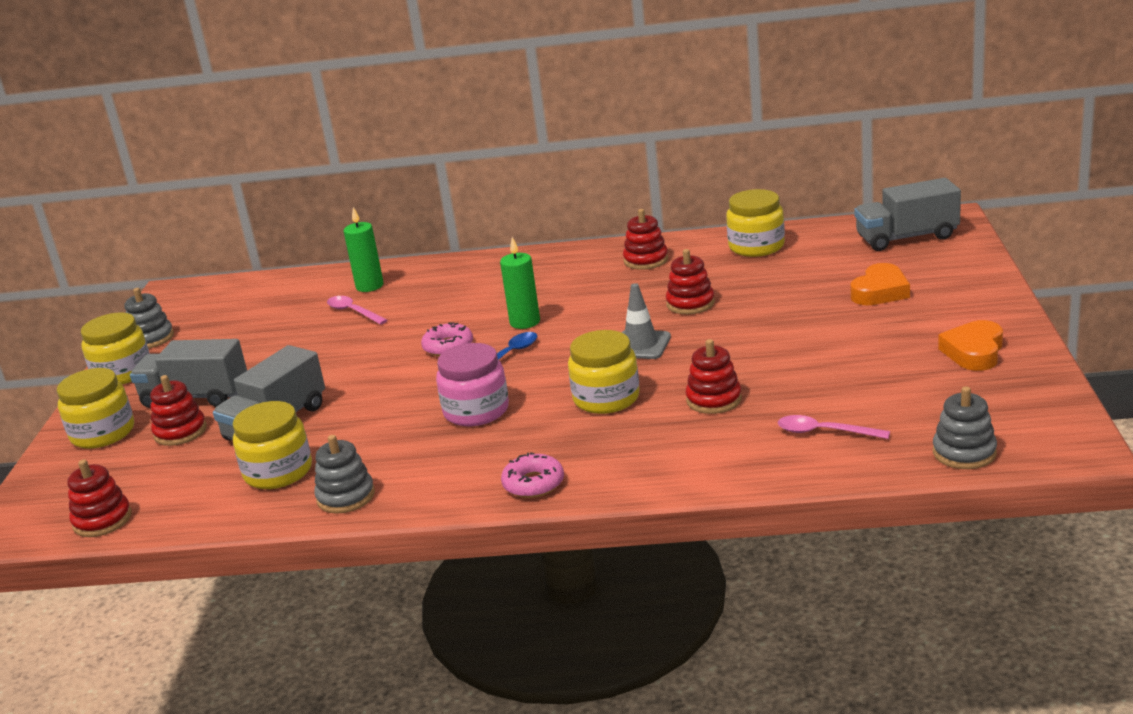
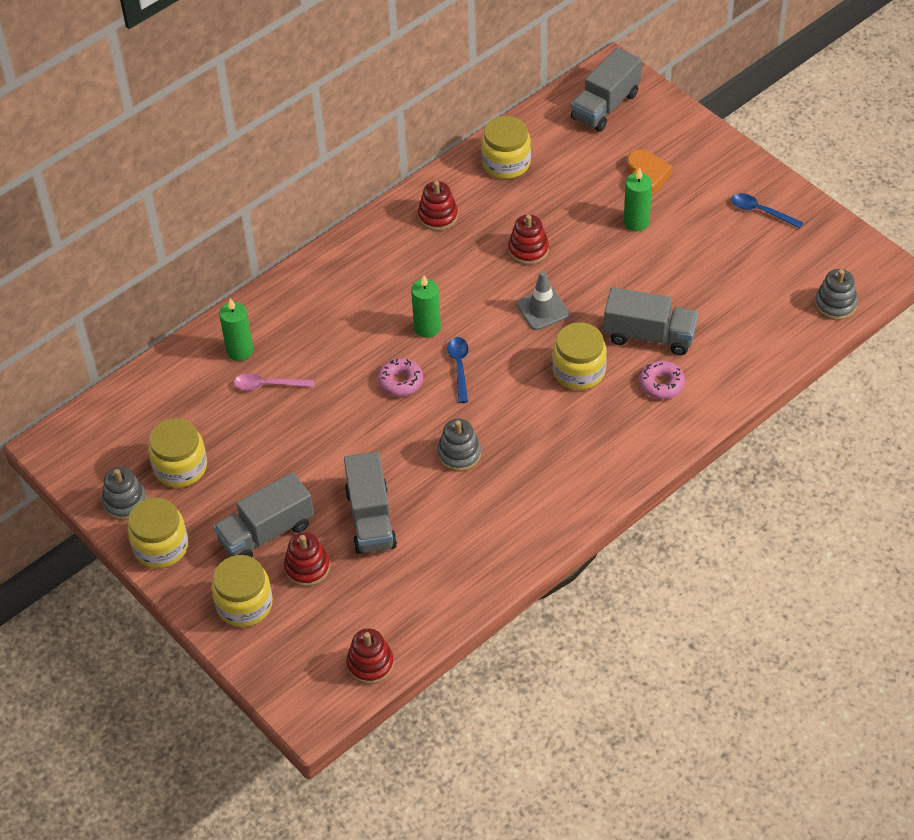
camera: 45 degrees left, 25 degrees up
(278, 472) = (437, 555): yellow jar -> yellow jar (180, 467)
(346, 497) = (514, 546): grey stacking toy -> grey stacking toy (459, 454)
(476, 411) = (504, 429): pink jar -> none
(533, 484) = (621, 466): pink donut -> pink donut (661, 384)
(714, 400) = (649, 336): red stacking toy -> grey truck
(823, 318) = (636, 222): none -> green candle
(824, 432) = (744, 328): pink spoon -> none
(974, 352) = (761, 211): orange heart -> blue spoon

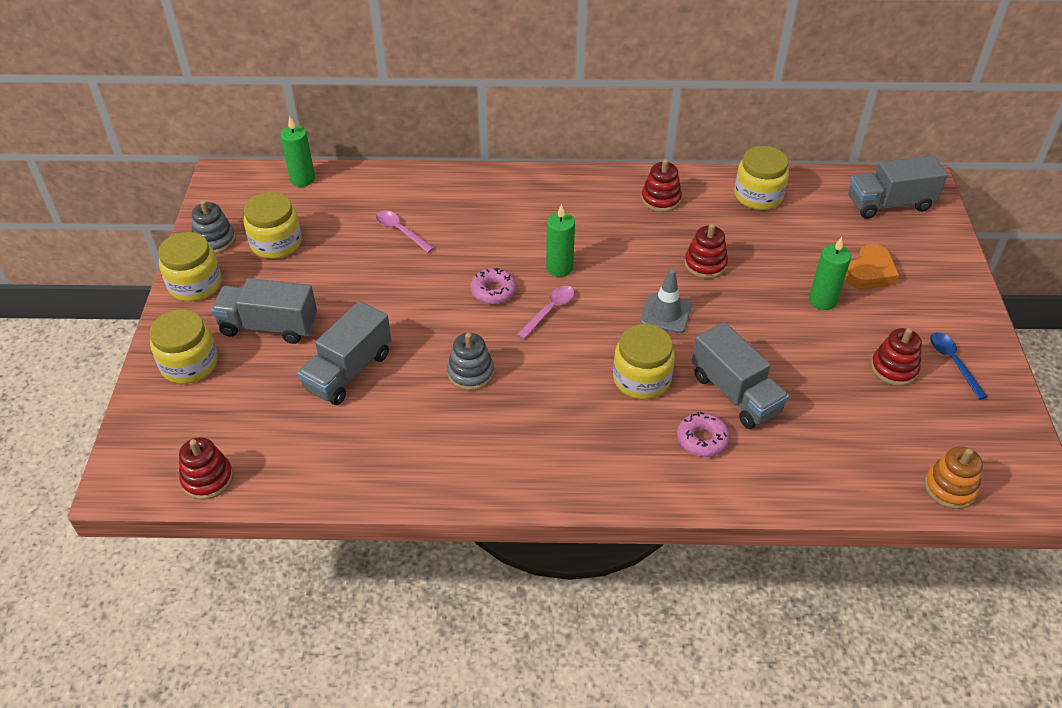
camera: 40 degrees right, 5 degrees down
(240, 351) = (411, 197): green candle -> green candle (302, 179)
(307, 567) = (261, 371): red stacking toy -> red stacking toy (894, 368)
(459, 367) = (549, 311): blue spoon -> pink spoon
(835, 304) = (950, 488): grey stacking toy -> orange stacking toy

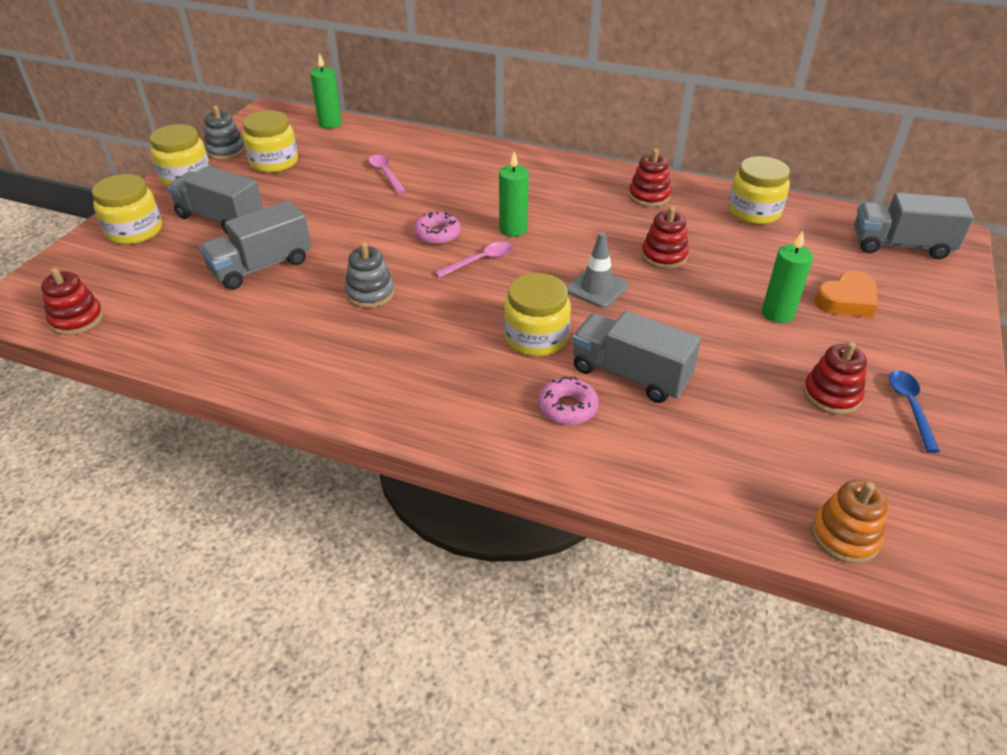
camera: 20 degrees right, 5 degrees down
(735, 393) = (630, 374): grey truck -> grey truck turned 135 degrees clockwise

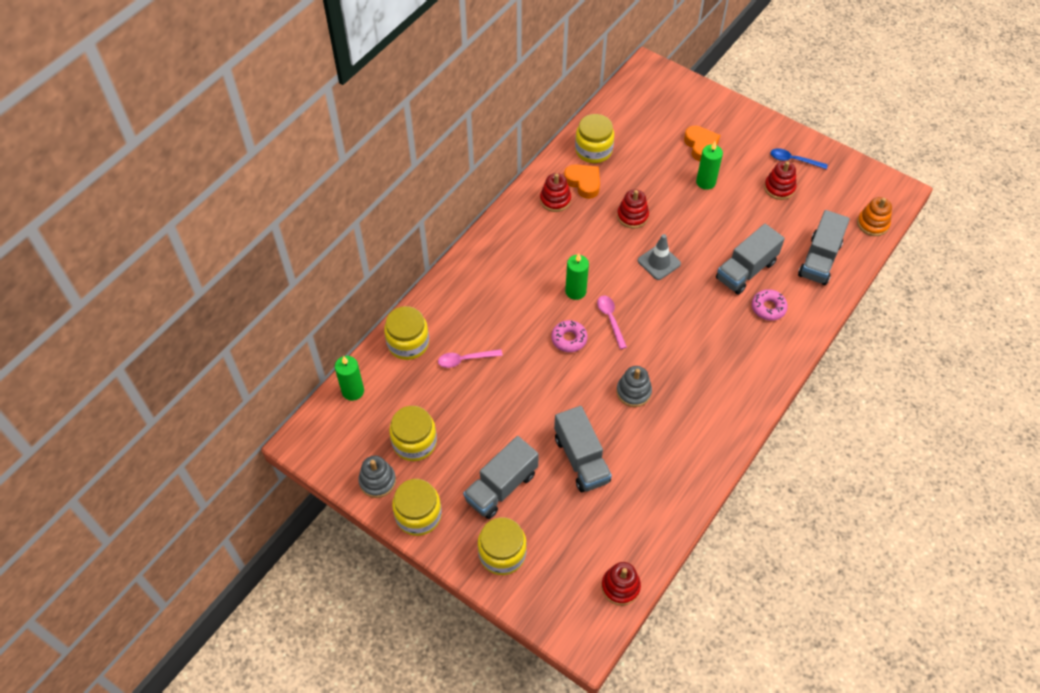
camera: 75 degrees left, 15 degrees up
(536, 338) = (703, 307): yellow jar -> yellow jar (408, 343)
(692, 212) = (583, 183): none -> orange heart
(900, 246) = (652, 96): grey truck -> grey truck (819, 259)

